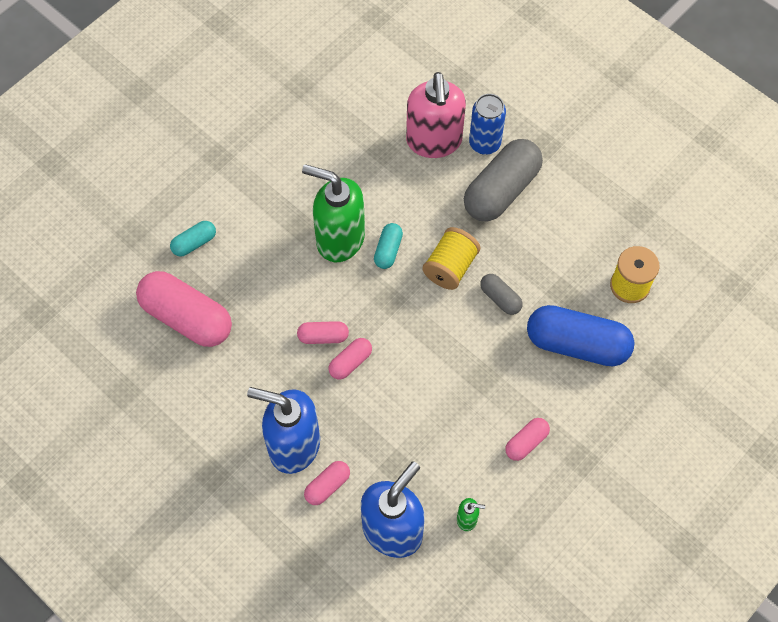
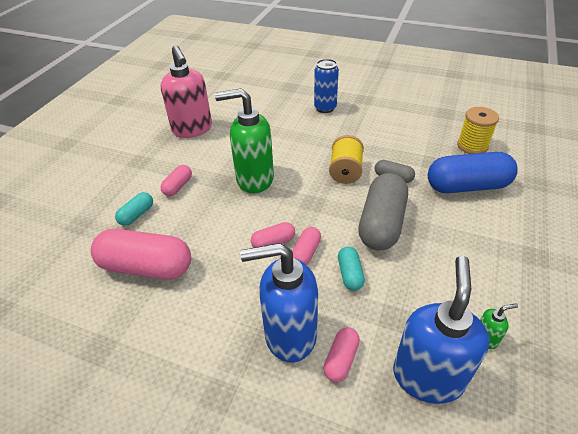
camera: 20 degrees left, 20 degrees down
(388, 250) = (294, 175): turquoise capsule -> turquoise capsule (350, 274)
(434, 141) = (291, 115): pink soap dispenser -> pink soap dispenser (192, 129)
(501, 190) = (351, 125): grey capsule -> grey capsule (381, 224)
(526, 442) = (485, 259): pink capsule -> pink capsule (178, 186)

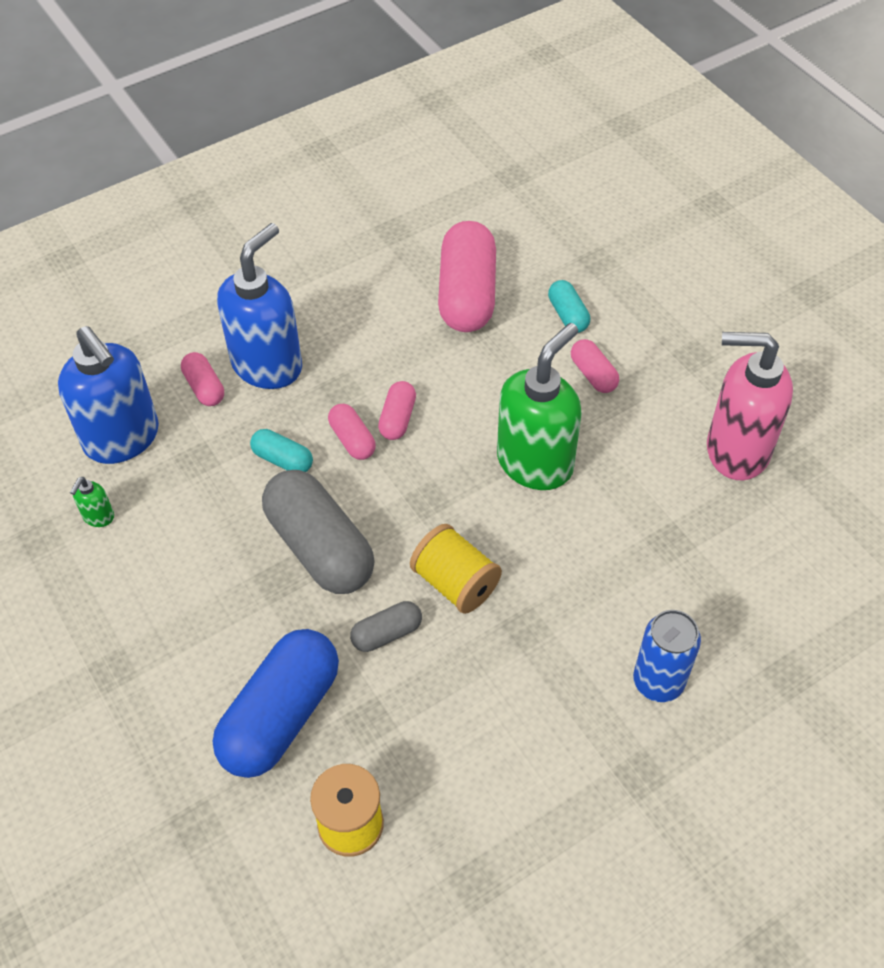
camera: 125 degrees right, 10 degrees up
(146, 267) = (467, 294): pink capsule -> pink capsule turned 45 degrees counterclockwise

